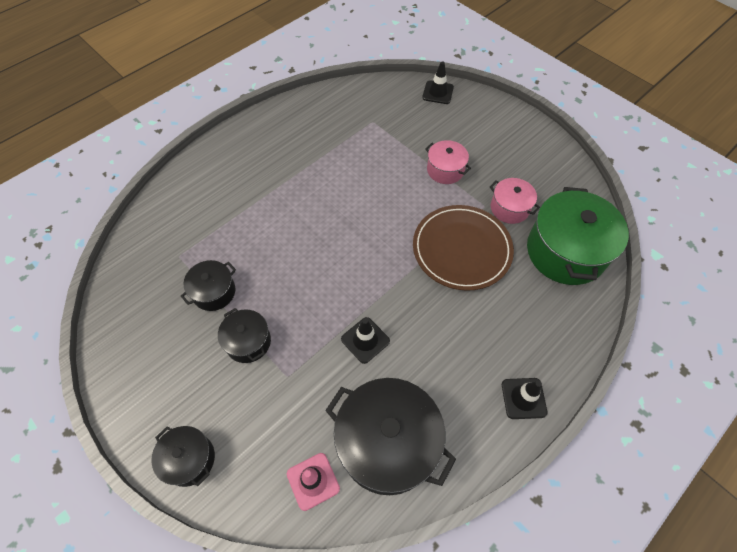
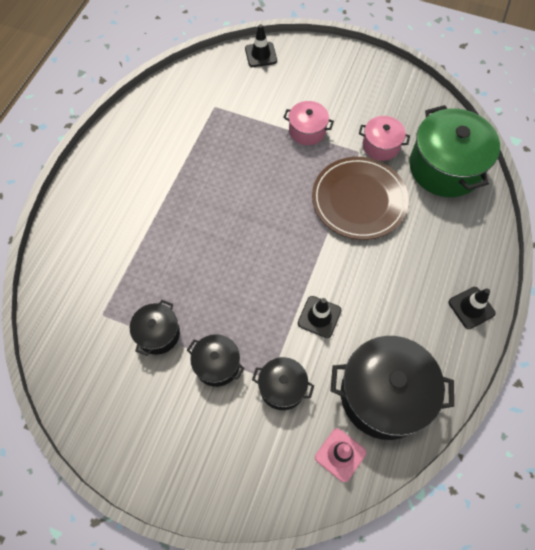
camera: 25 degrees left, 5 degrees up
(189, 459) = (225, 489): black pot -> black pot (282, 387)

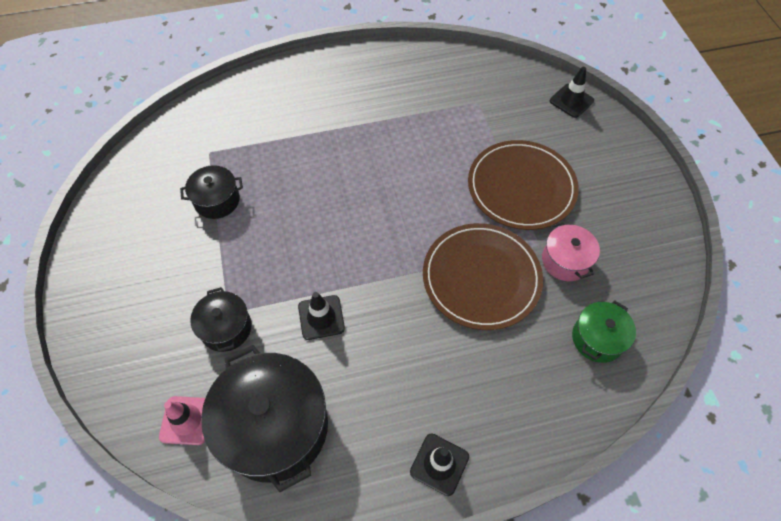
camera: 55 degrees right, 5 degrees down
(217, 364) = (216, 262): black pot -> none
(307, 131) = (521, 187): pink pot -> brown plate
(445, 167) = (597, 339): green pot -> green pot, size x0.52

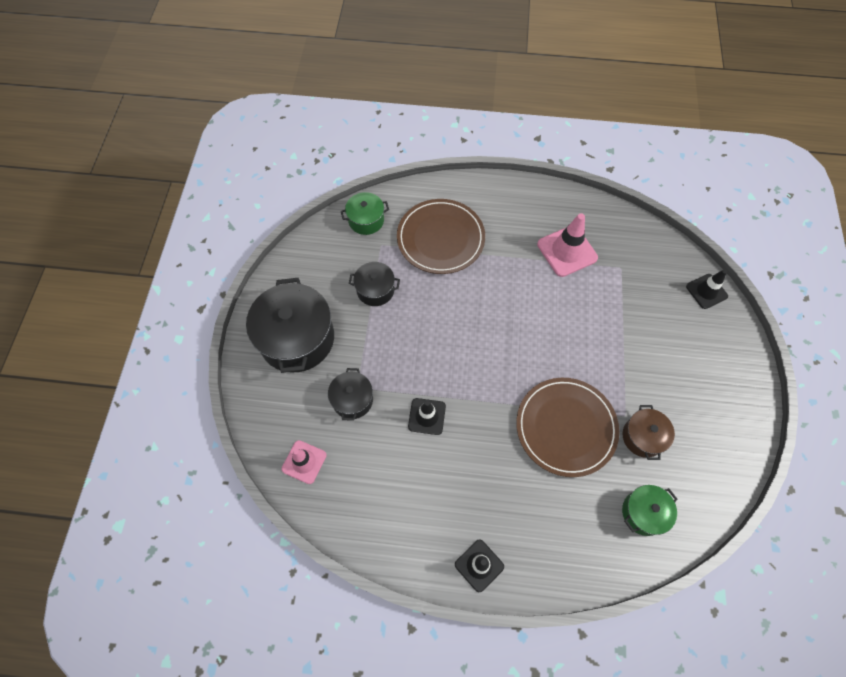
camera: 20 degrees right, 5 degrees up
(183, 132) = (366, 220): none -> green pot
(275, 427) = (366, 490): black pot -> black pot (297, 338)
(417, 102) = (567, 251): none -> pink traffic cone
(521, 187) = (629, 359): brown plate -> brown plate (440, 238)
(565, 260) = (643, 437): pink pot -> brown pot

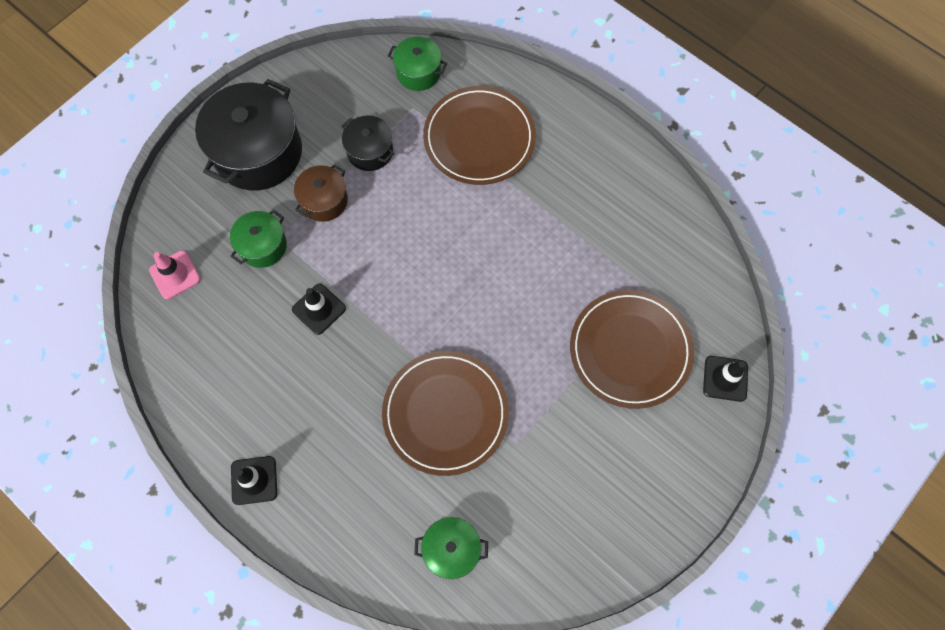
camera: 35 degrees right, 5 degrees up
(352, 400) = (263, 246): black pot -> green pot
(567, 251) = (604, 235): pink traffic cone -> none
(640, 310) = (630, 350): none -> brown plate
(643, 437) = (516, 477): brown pot -> brown pot (324, 201)

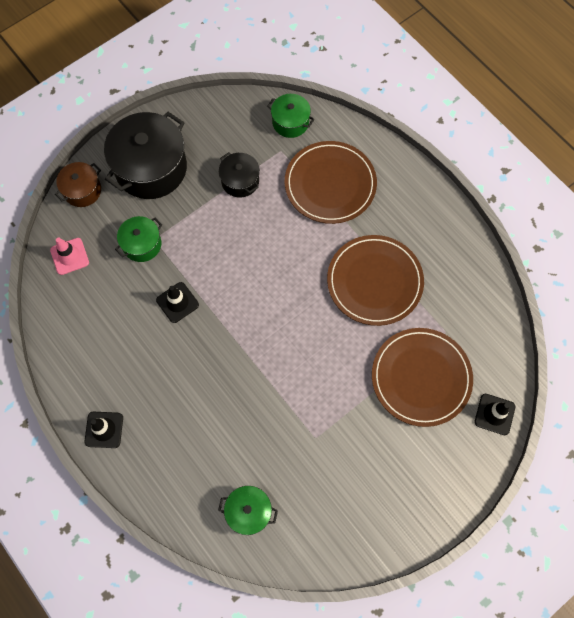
camera: 10 degrees right, 0 degrees up
(324, 201) = (196, 216): brown pot -> brown pot (82, 190)
(445, 413) = (263, 403): brown plate -> brown plate (374, 281)

